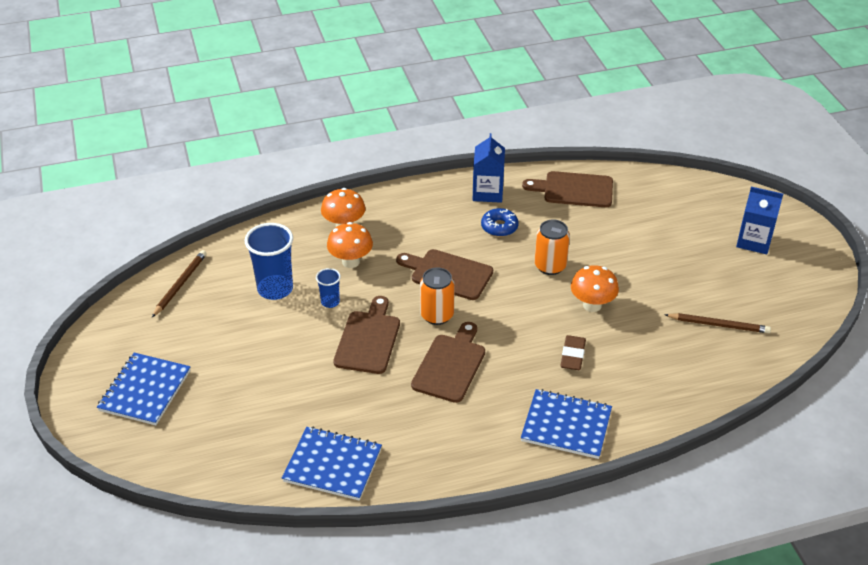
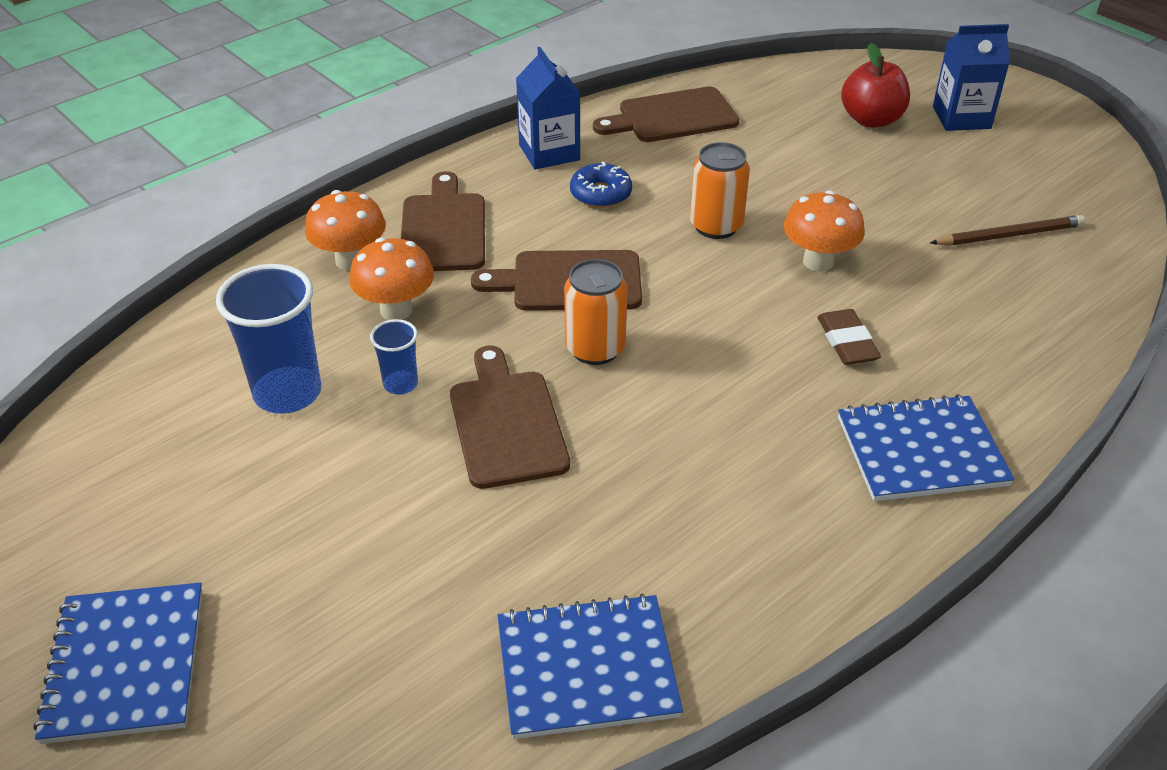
camera: 25 degrees left, 0 degrees up
(180, 284) = (98, 441): brown pencil -> none
(450, 365) = (671, 420): brown cutting board -> brown cutting board (443, 229)
(694, 226) = (871, 120): none -> red apple

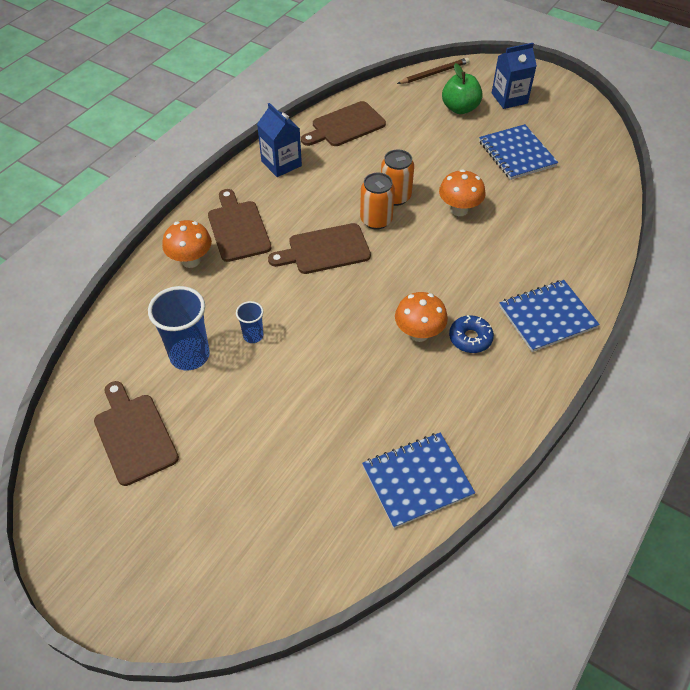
camera: 15 degrees left, 10 degrees up
(125, 664) = (168, 539): blue notebook -> blue notebook (516, 154)
(396, 310) = (231, 288): orange mushroom -> orange mushroom (419, 333)
(506, 423) = (322, 348): brown cutting board -> brown cutting board (134, 435)
(595, 349) = (355, 290): orange can -> orange can (376, 220)
(600, 194) = (322, 187): blue donut -> blue donut (470, 338)
(847, 342) = (490, 258): brown eraser -> none
(871, 120) = (460, 108): red apple -> green apple
(1009, 235) = (556, 173): brown pencil -> brown pencil (434, 73)

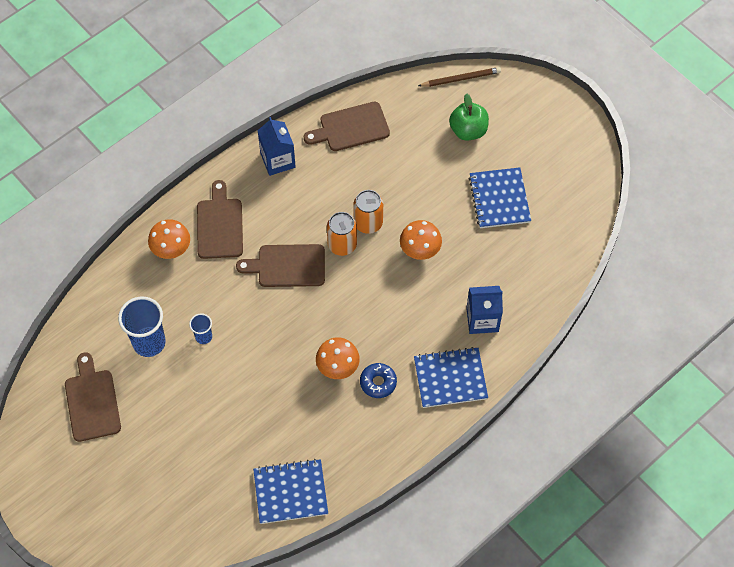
camera: 15 degrees right, 10 degrees up
(509, 98) = (522, 128): blue carton -> blue carton (482, 319)

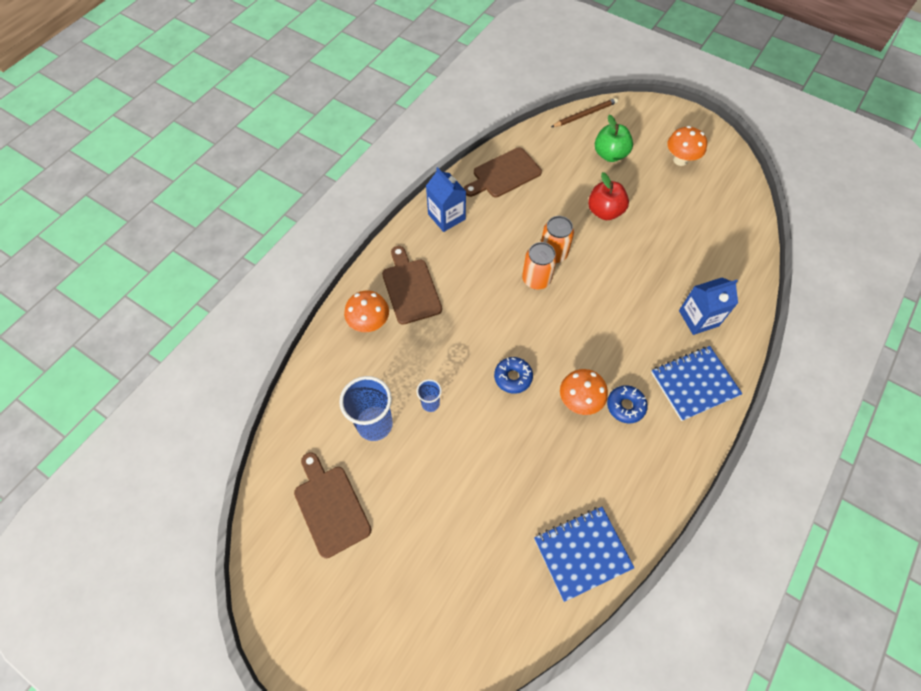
camera: 15 degrees left, 0 degrees up
(286, 332) = (513, 377): none -> blue donut
(287, 266) = (491, 312): brown cutting board -> none
(420, 251) = (612, 268): orange mushroom -> orange mushroom (680, 160)
(436, 191) = (604, 211): none -> red apple
(499, 199) = (664, 206): blue notebook -> none

